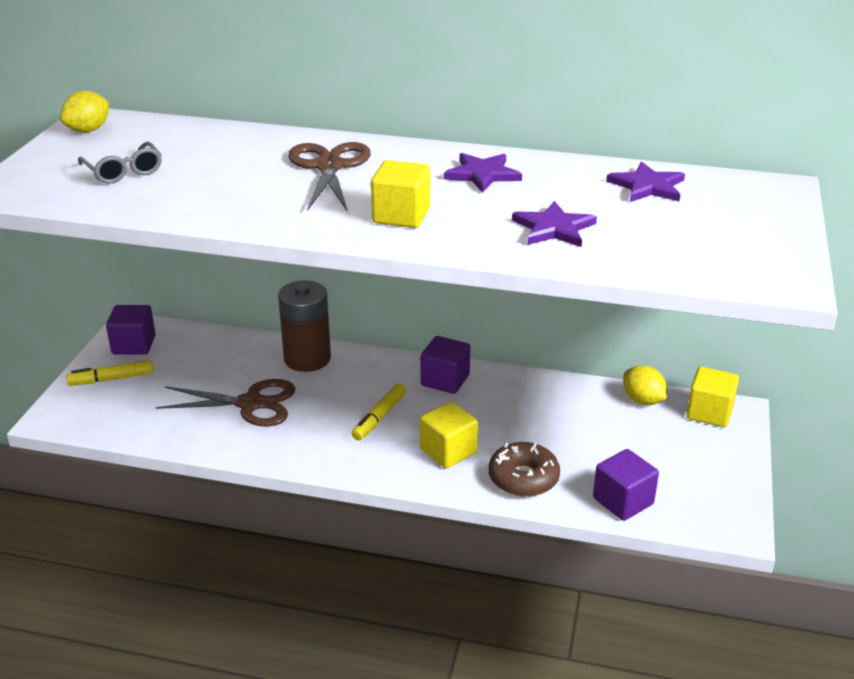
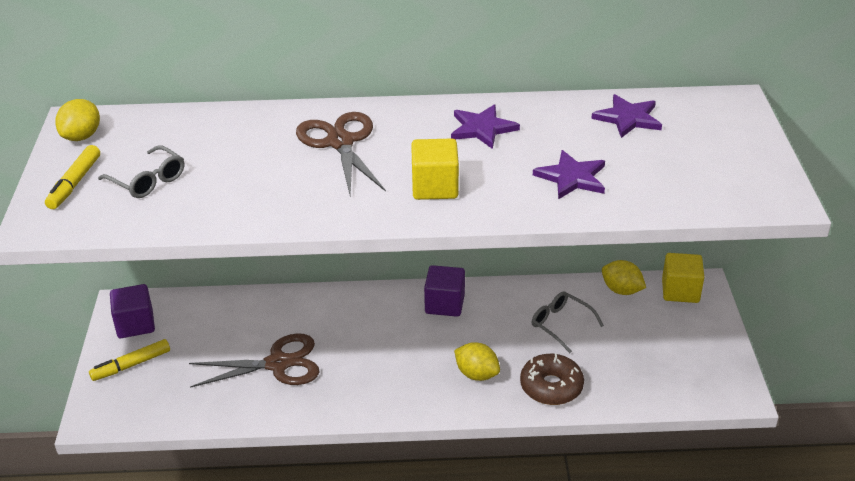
camera: 15 degrees left, 5 degrees up
(307, 359) = (310, 306): brown battery -> none
(379, 417) = (402, 353): yellow marker -> yellow marker (75, 183)
(448, 451) = (476, 374): yellow cube -> yellow lemon
(560, 421) = (561, 324): none -> grey glasses
(623, 501) = (641, 390): purple cube -> none

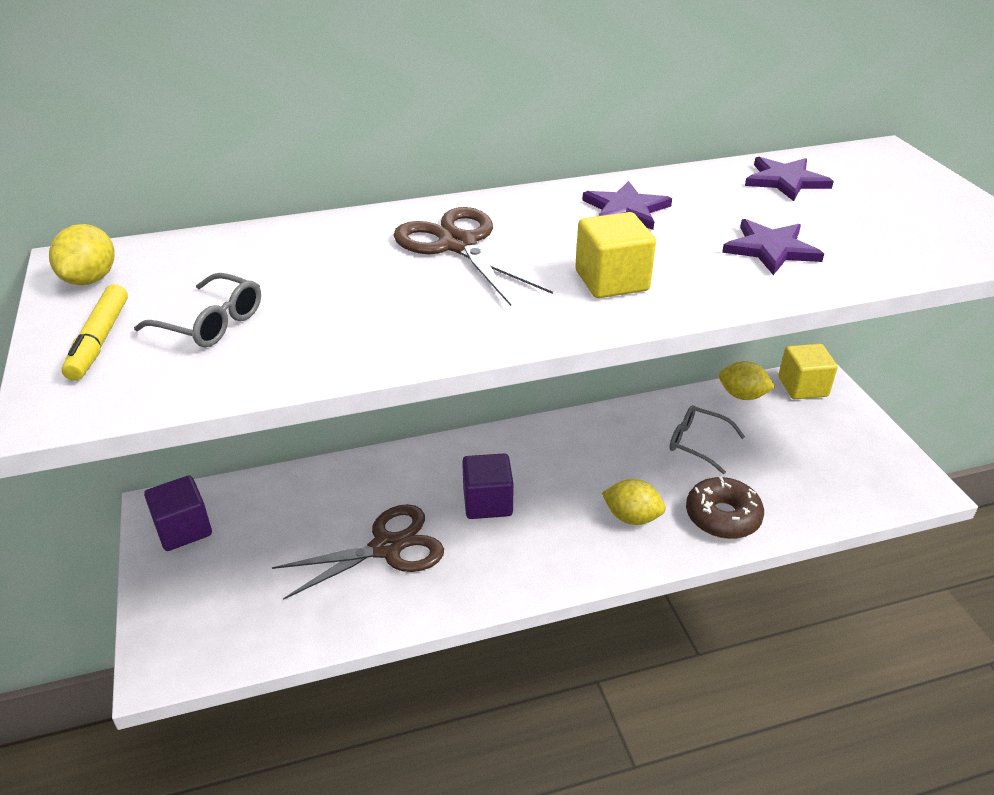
camera: 15 degrees left, 0 degrees up
(131, 365) = (193, 584): yellow marker -> none
(444, 304) = (558, 441): purple cube -> purple cube (487, 502)

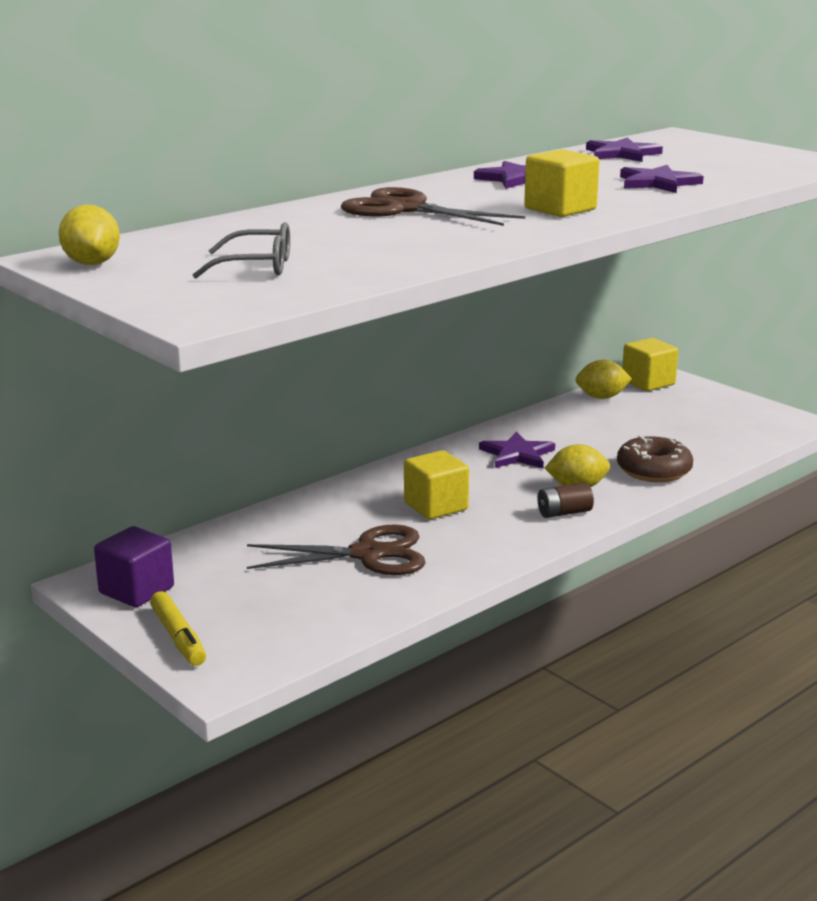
camera: 25 degrees left, 15 degrees down
(99, 340) = (168, 287): yellow marker -> yellow marker (178, 637)
(387, 547) = (368, 554): brown scissors -> brown scissors turned 45 degrees clockwise
(487, 502) = (436, 506): purple cube -> yellow cube
(595, 550) = (564, 513): none -> brown battery
(608, 453) = (517, 454): none -> purple star
(697, 443) = (590, 433): grey glasses -> none

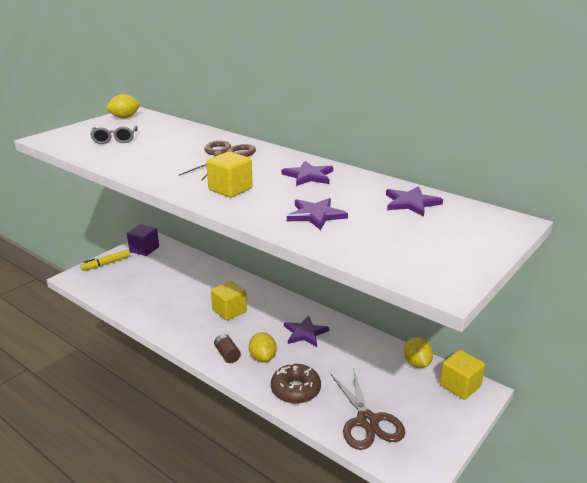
camera: 80 degrees right, 5 degrees up
(368, 554) = (175, 297): brown scissors -> brown scissors (367, 421)

